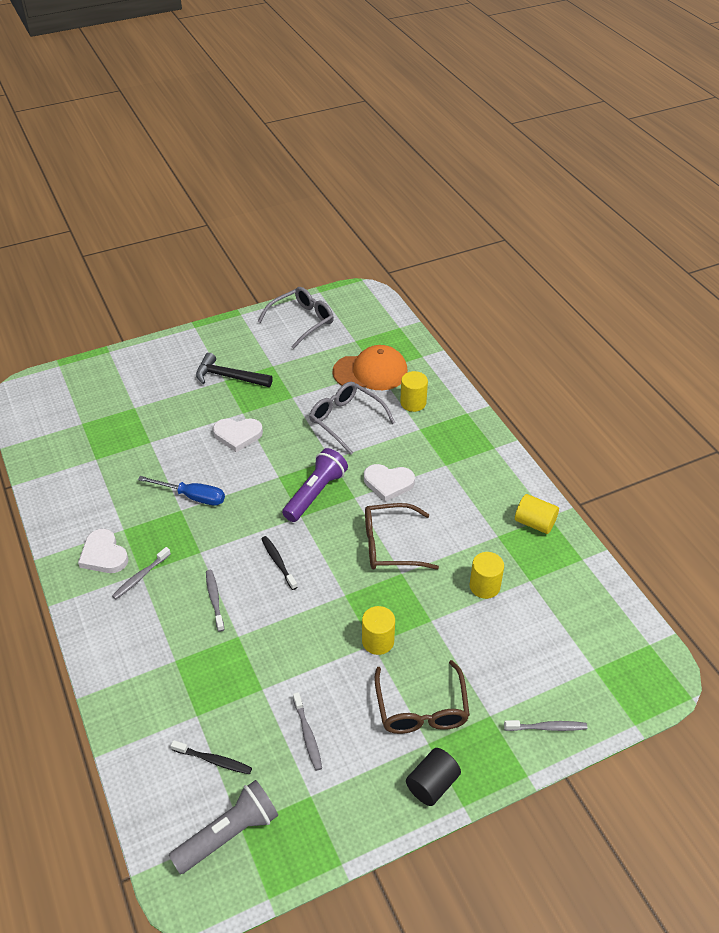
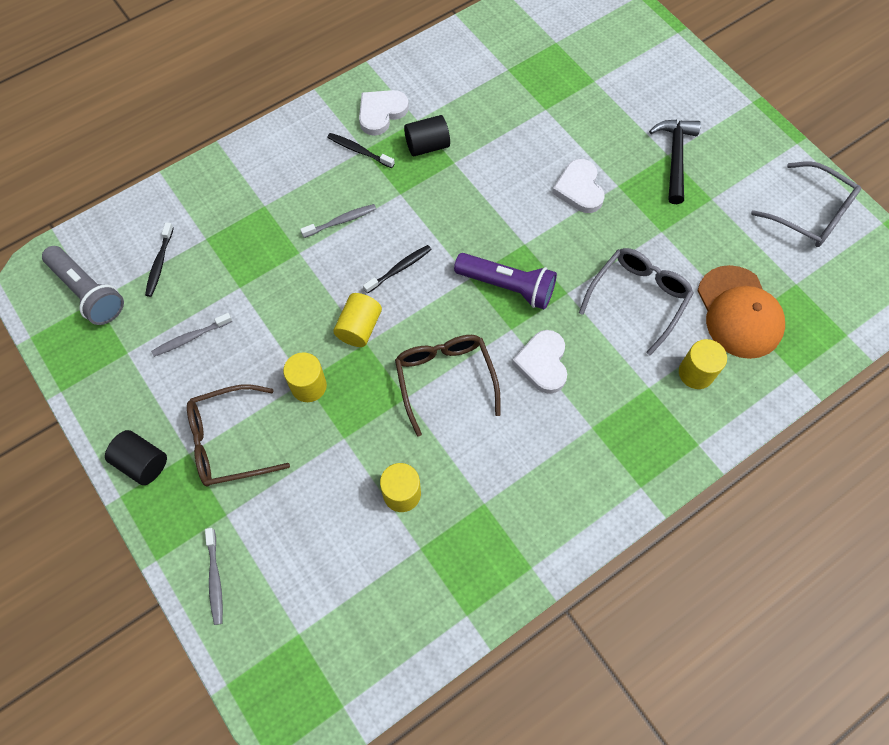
camera: 80 degrees right, 20 degrees up
(140, 577) = (359, 151): grey toothbrush -> black toothbrush
(155, 526) = (427, 146): none -> black cylinder
(192, 497) = (474, 168): blue screwdriver -> none
(534, 523) = (515, 549): yellow cylinder -> yellow cylinder (359, 327)

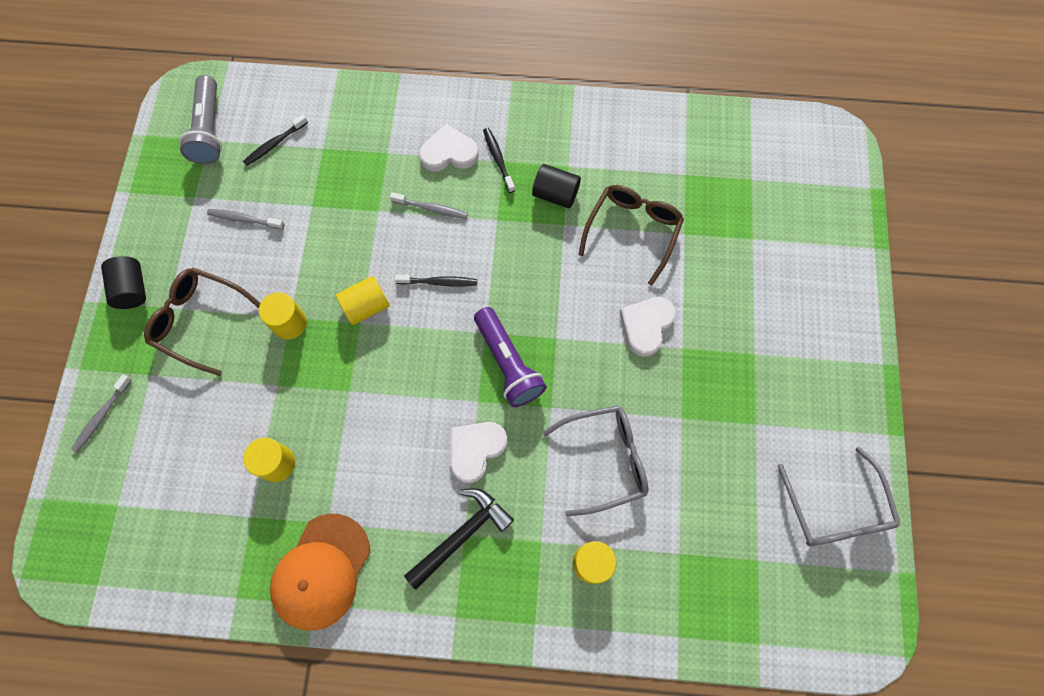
camera: 40 degrees right, 5 degrees up
(381, 113) = (545, 139): white heart -> white heart (449, 152)
(445, 379) = (390, 400): brown glasses -> brown glasses (633, 231)
(675, 158) = (758, 361): black hammer -> black hammer (461, 535)
(739, 312) = (680, 543): orange cap -> orange cap (321, 571)

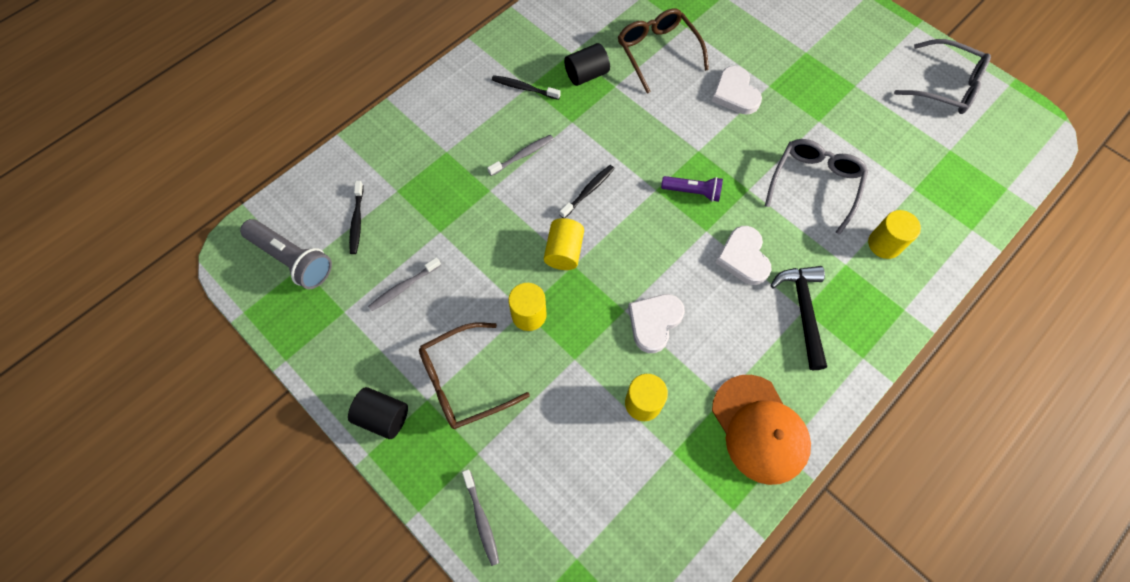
camera: 50 degrees left, 5 degrees down
(449, 152) = (487, 113): white heart -> white heart (654, 322)
(508, 363) = (692, 192): purple flashlight -> purple flashlight, size x0.63

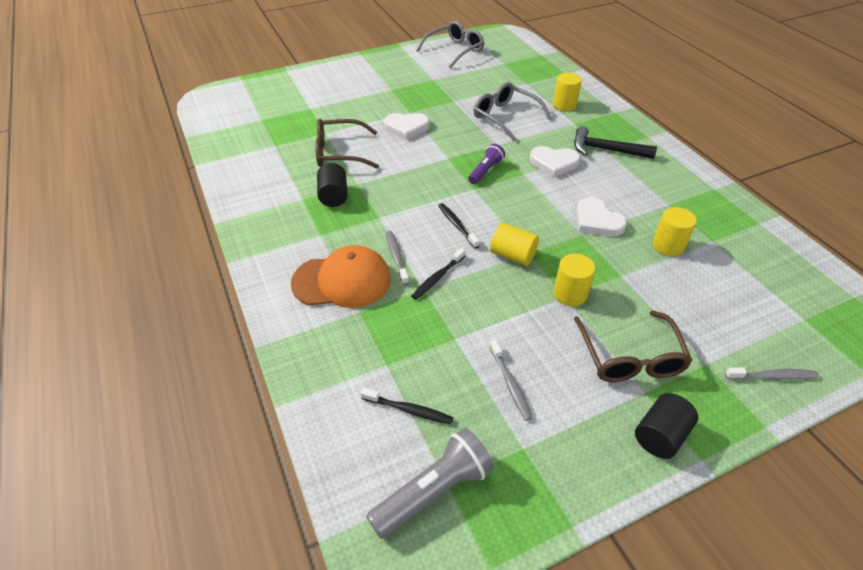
camera: 70 degrees left, 20 degrees down
(524, 88) = (320, 238): black toothbrush -> black toothbrush (438, 278)
(759, 429) = (696, 194): orange cap -> orange cap (342, 281)

